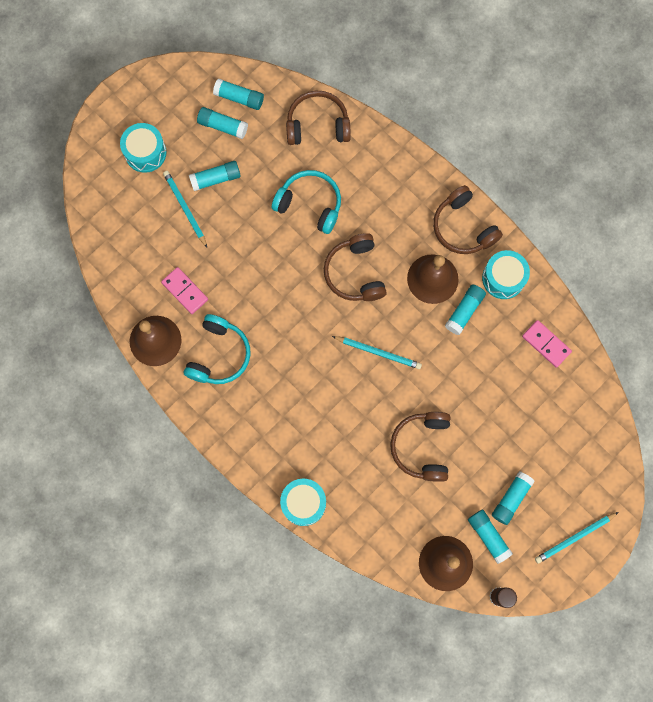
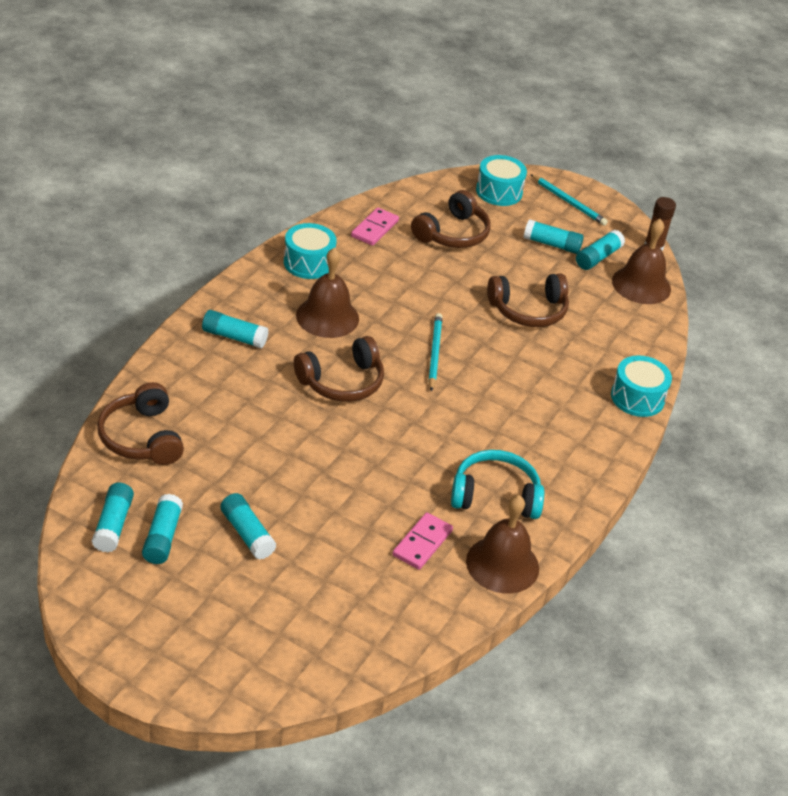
camera: 110 degrees left, 35 degrees down
(145, 152) = (224, 622): turquoise drum -> turquoise drum (499, 192)
(185, 208) = (301, 561): turquoise pencil -> none
(310, 204) = (260, 432): turquoise headphones -> none
(463, 227) = (254, 297): brown headphones -> brown headphones (452, 233)
(464, 311) = (359, 289): turquoise glue stick -> turquoise glue stick (234, 337)

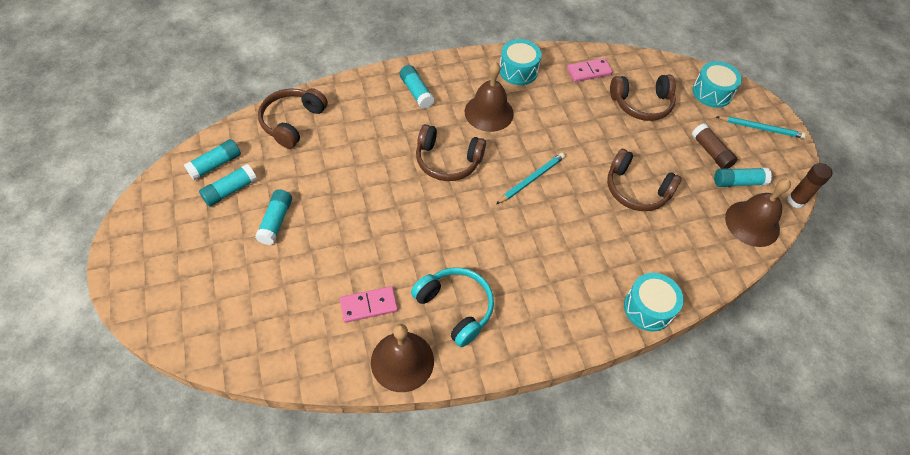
camera: 45 degrees right, 15 degrees up
(552, 244) = (711, 152): turquoise glue stick -> brown glue stick
(568, 202) = (761, 128): turquoise pencil -> turquoise pencil turned 75 degrees counterclockwise

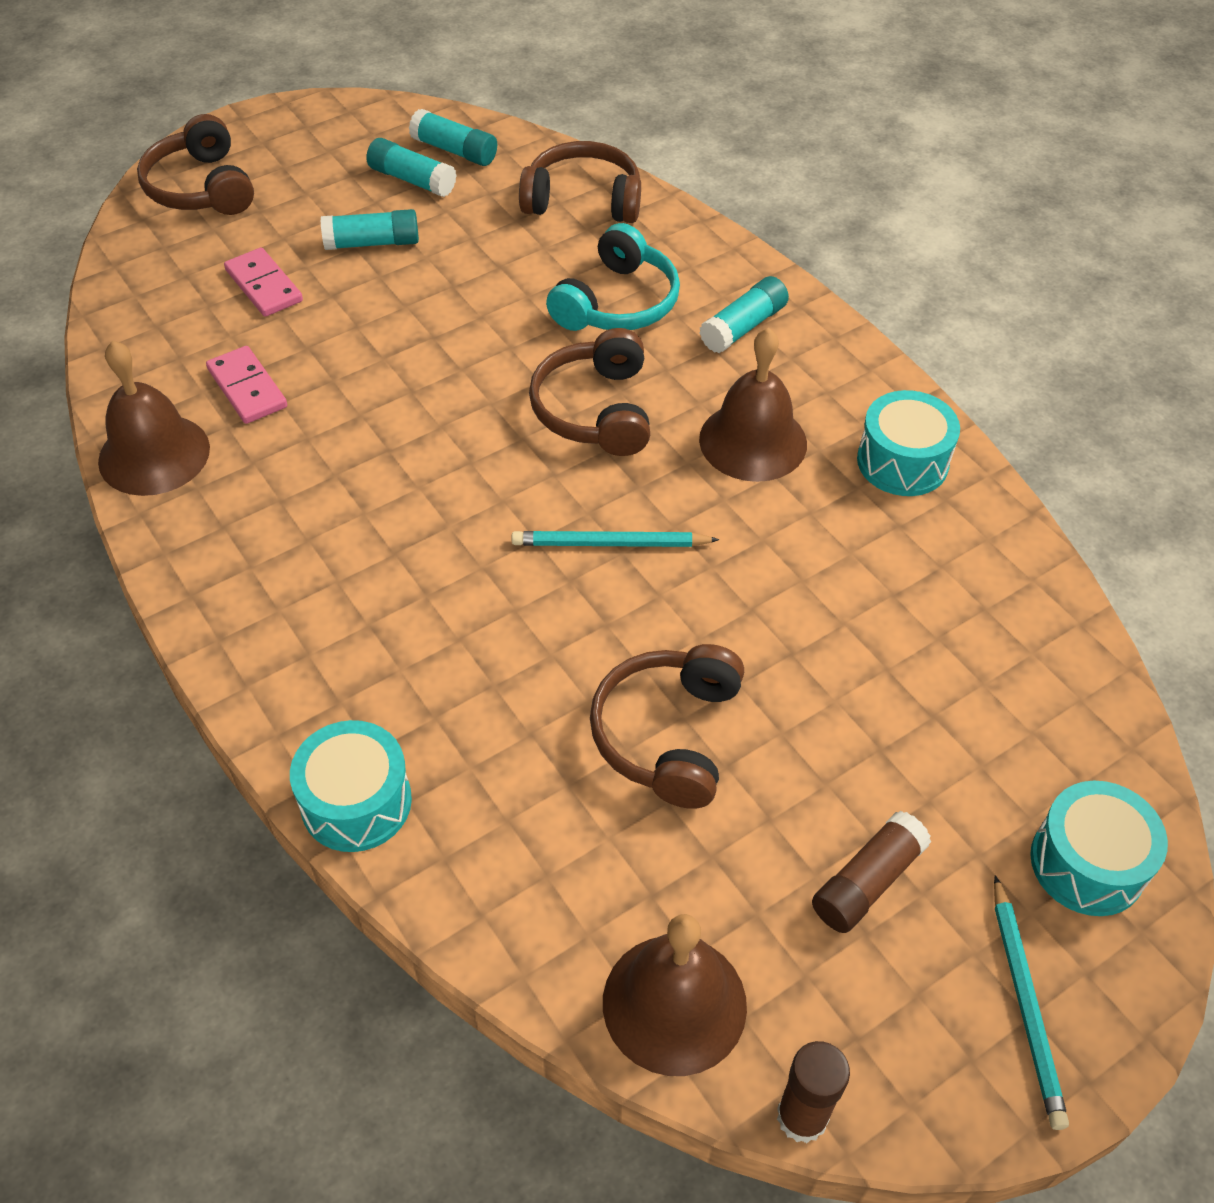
camera: 75 degrees right, 5 degrees down
(455, 308) = (273, 497): turquoise headphones -> turquoise headphones (617, 303)
(531, 179) = (610, 544): turquoise pencil -> turquoise pencil turned 150 degrees clockwise
(589, 72) = (984, 586): pink domino -> pink domino (264, 286)
(641, 104) = (944, 707): brown headphones -> brown headphones (201, 188)
(738, 182) = (797, 959): turquoise glue stick -> none

